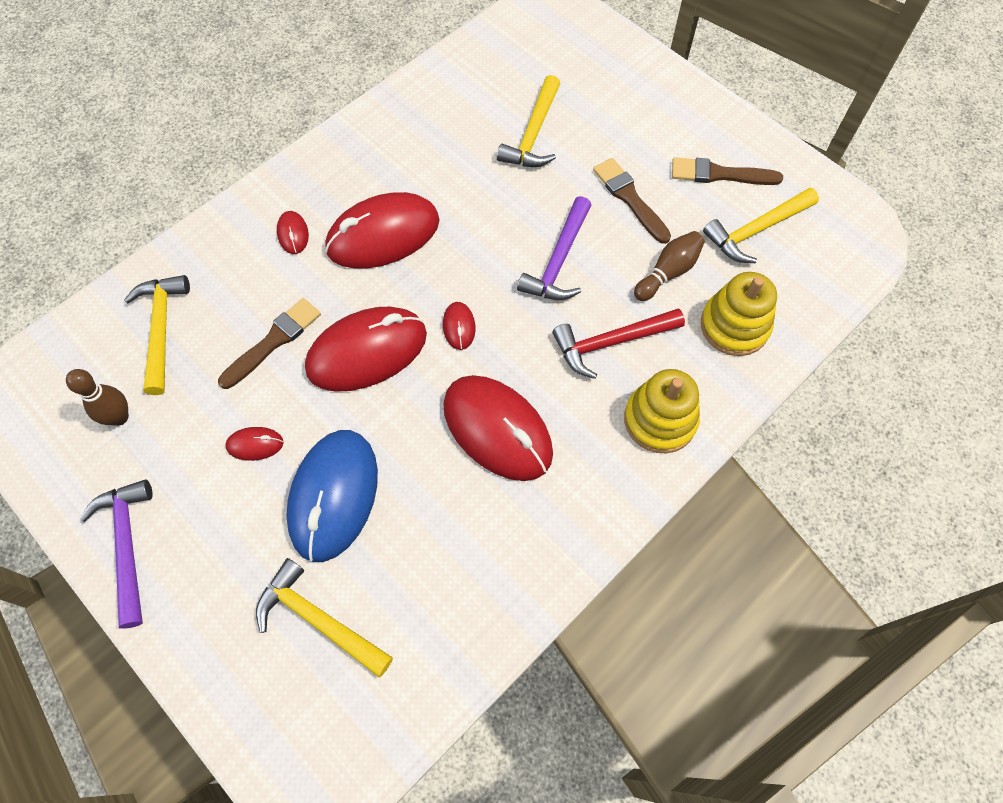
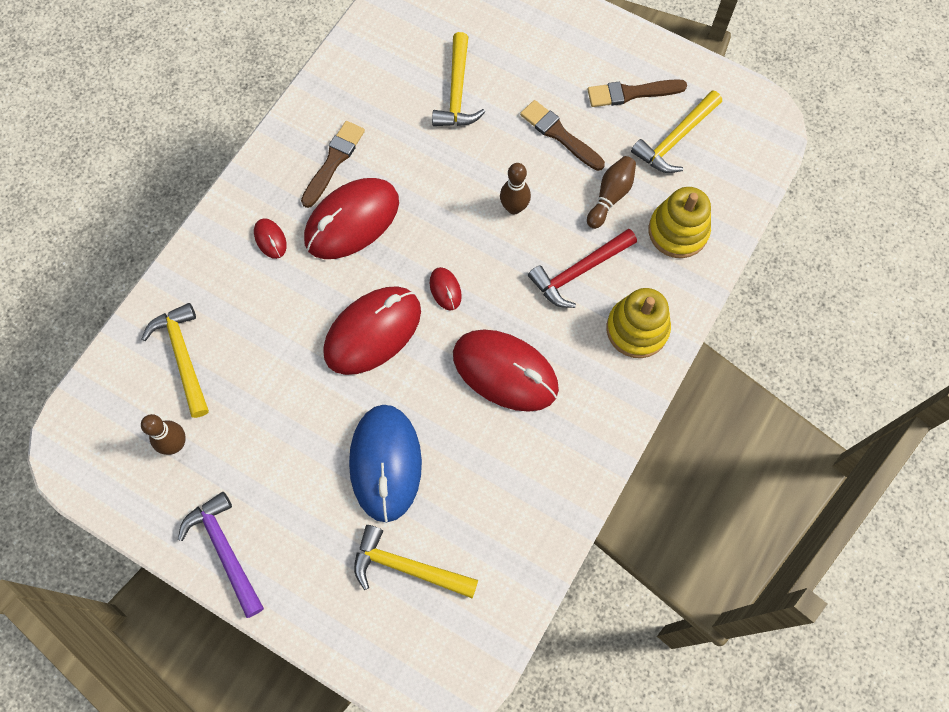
camera: 15 degrees left, 5 degrees up
(255, 444) = (303, 437): red mouse -> none
(273, 341) = (287, 342): brown brush -> brown brush (334, 161)
(559, 260) = (514, 207): purple hammer -> brown bowling pin

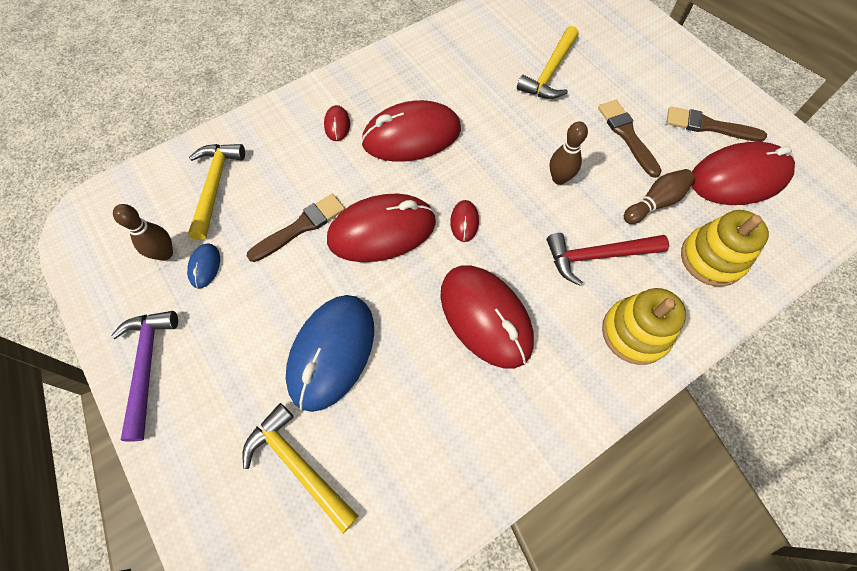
camera: 25 degrees right, 5 degrees down
(222, 439) = (205, 266): none -> blue mouse
(334, 161) = (420, 87): brown brush -> brown brush (301, 227)
(676, 139) = (738, 178): yellow hammer -> red mouse

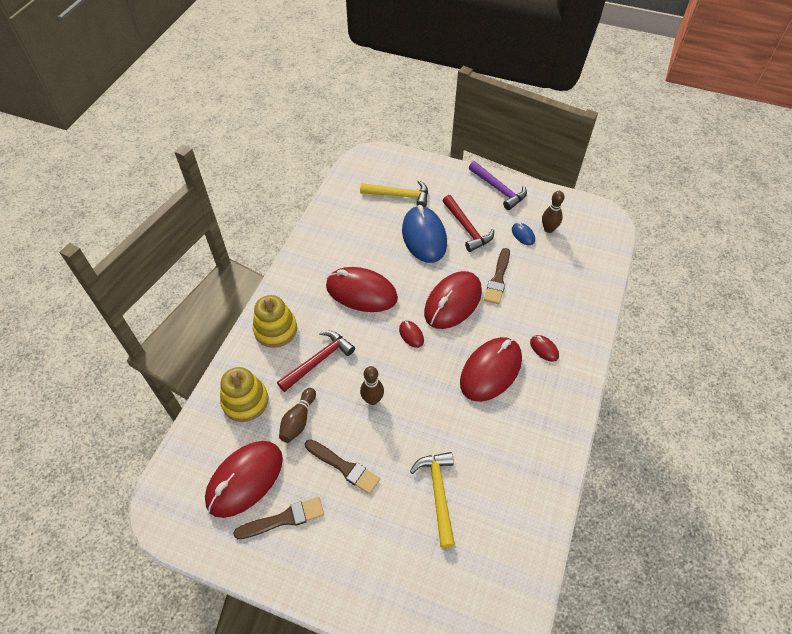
camera: 145 degrees right, 10 degrees down
(215, 186) = (567, 271): yellow hammer -> none
(261, 327) = (467, 228): none -> red hammer

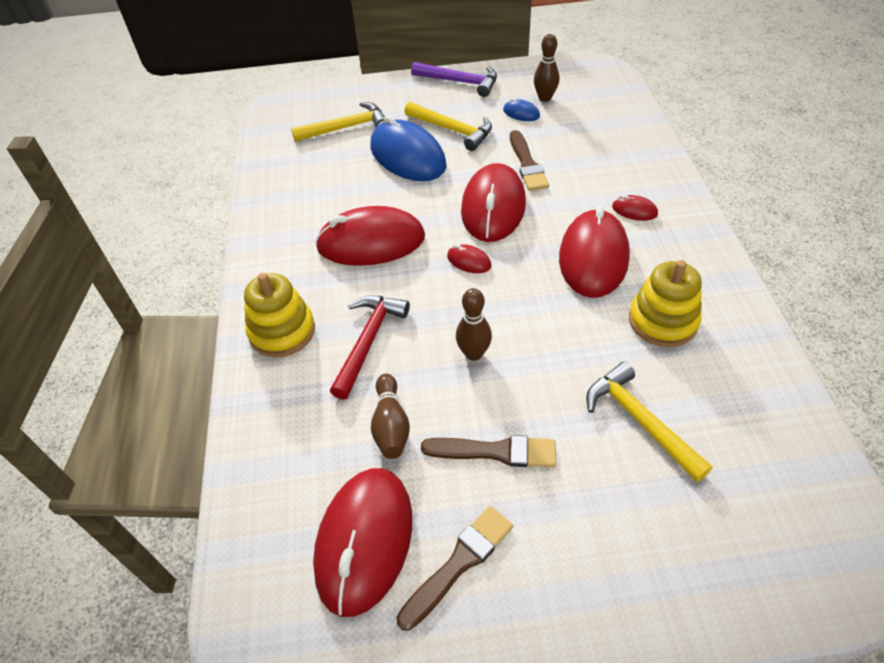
camera: 25 degrees left, 5 degrees down
(245, 401) = (296, 438): yellow stacking toy -> yellow stacking toy (662, 321)
(467, 228) = (452, 130): red hammer -> yellow hammer

